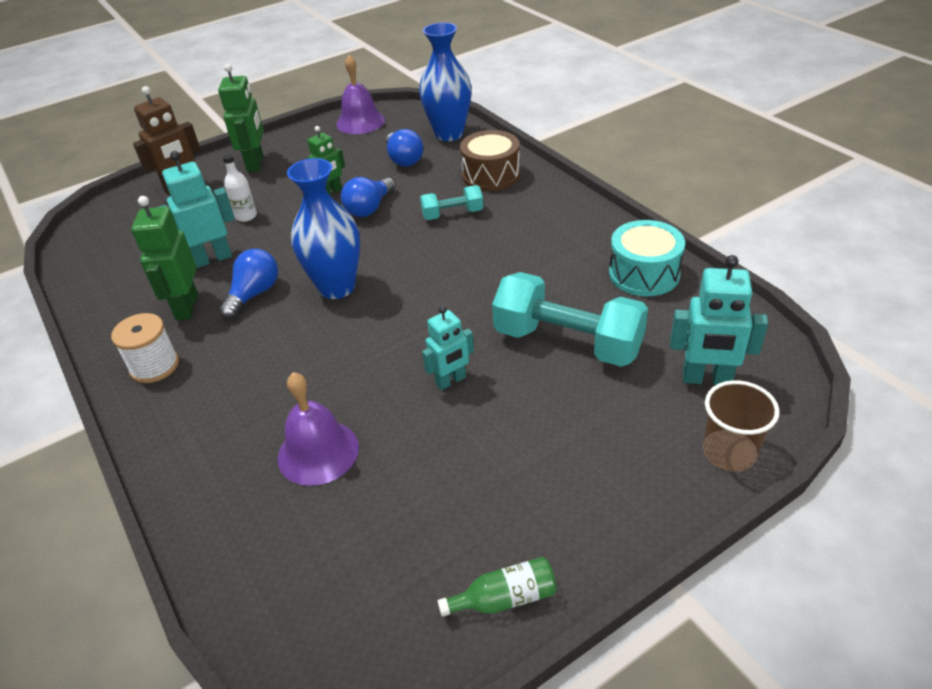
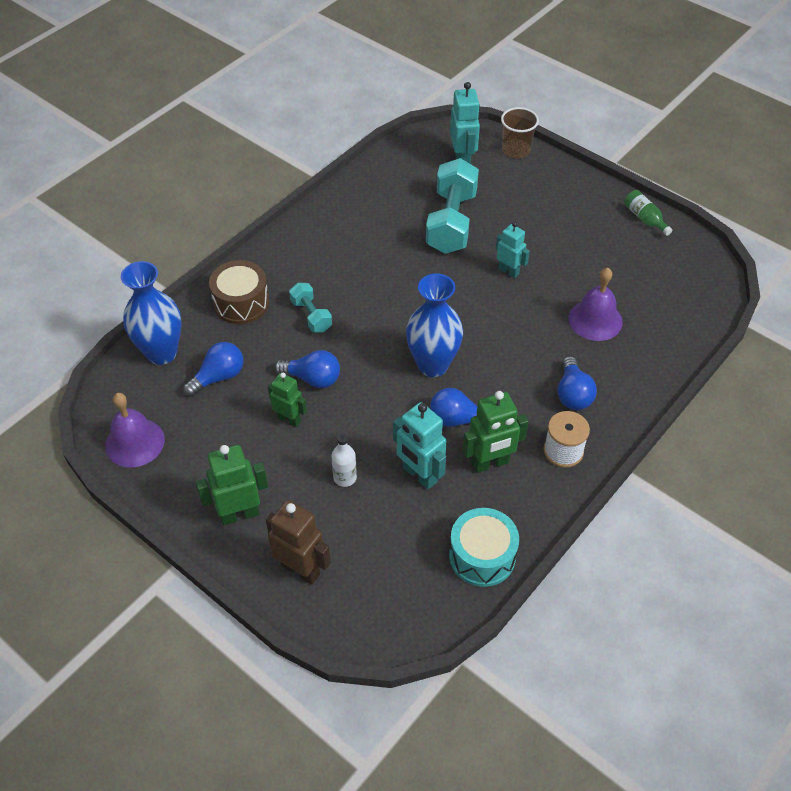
camera: 110 degrees left, 10 degrees up
(219, 394) = (573, 394): none -> blue light bulb
(644, 274) = (366, 194): turquoise drum -> turquoise drum (482, 556)

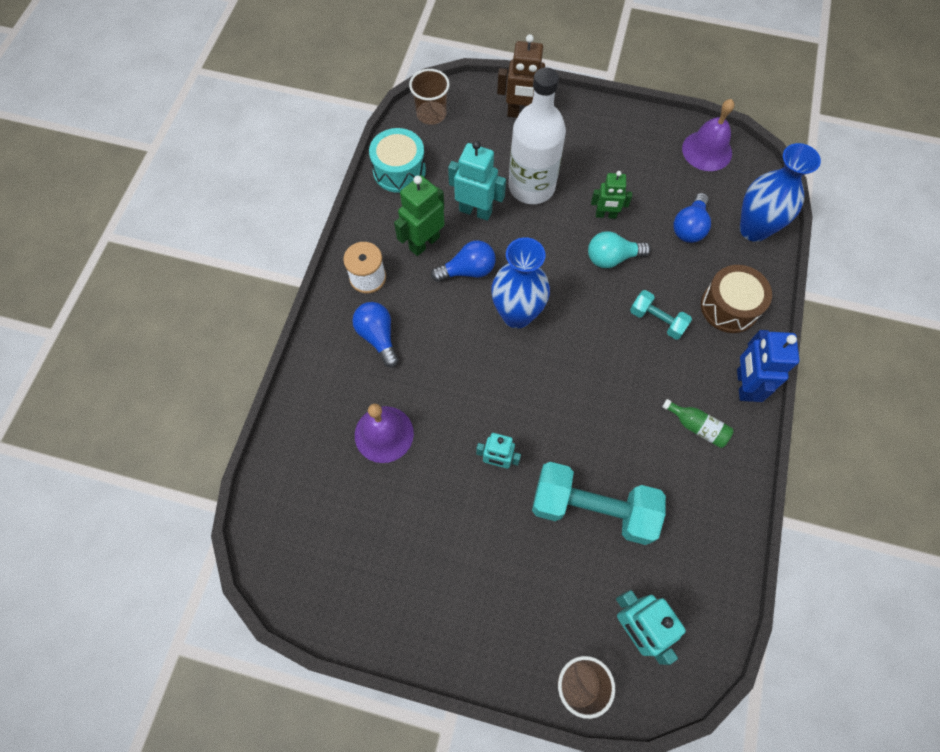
camera: 155 degrees right, 15 degrees up
(239, 514) = (590, 132): green robot -> none
(278, 250) = (744, 385): none -> blue robot
(312, 378) = (612, 258): blue light bulb -> turquoise light bulb
(345, 477) = (531, 187): white bottle -> white bottle, size x2.39
(409, 617) = (431, 114): none -> brown cup
(451, 222) = (592, 508): turquoise dumbbell -> turquoise dumbbell turned 60 degrees counterclockwise
(644, 218) = (372, 622): green bottle -> green bottle (697, 427)

